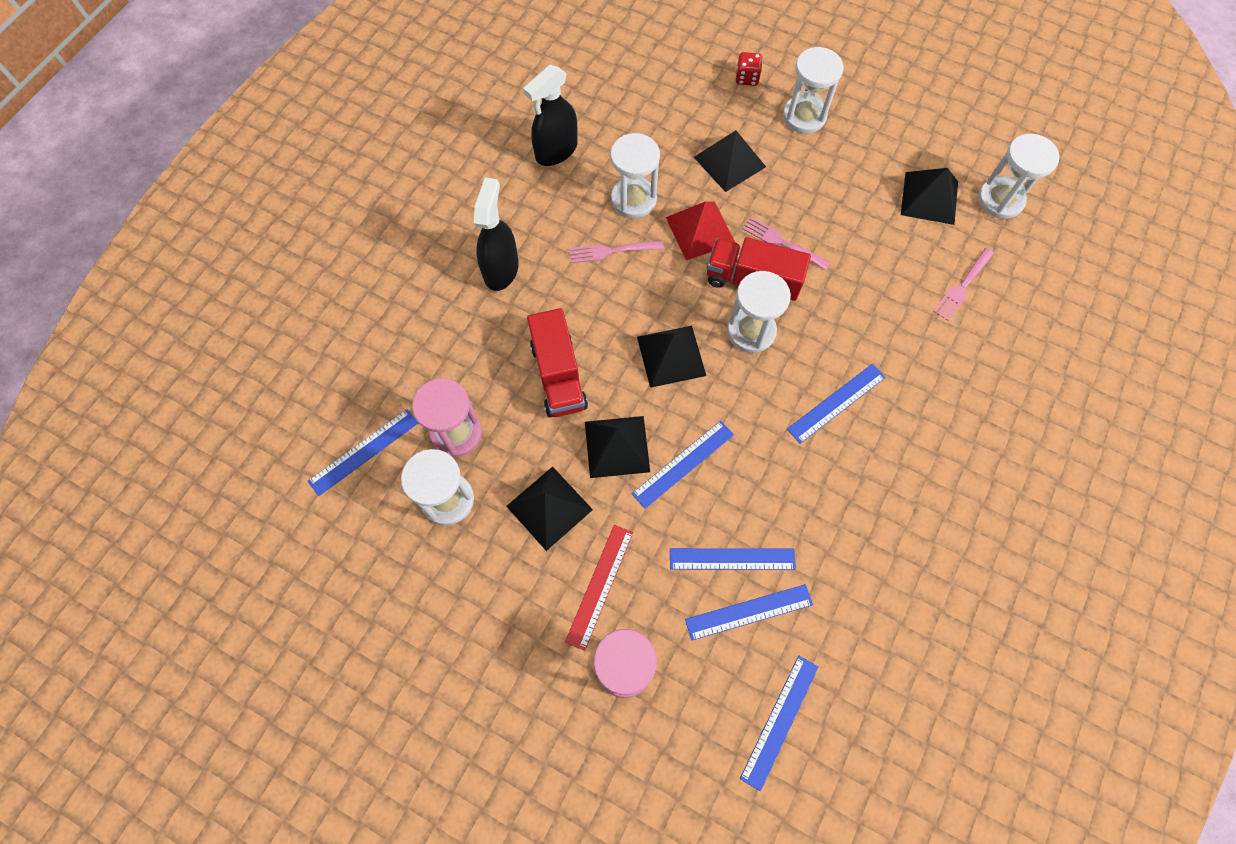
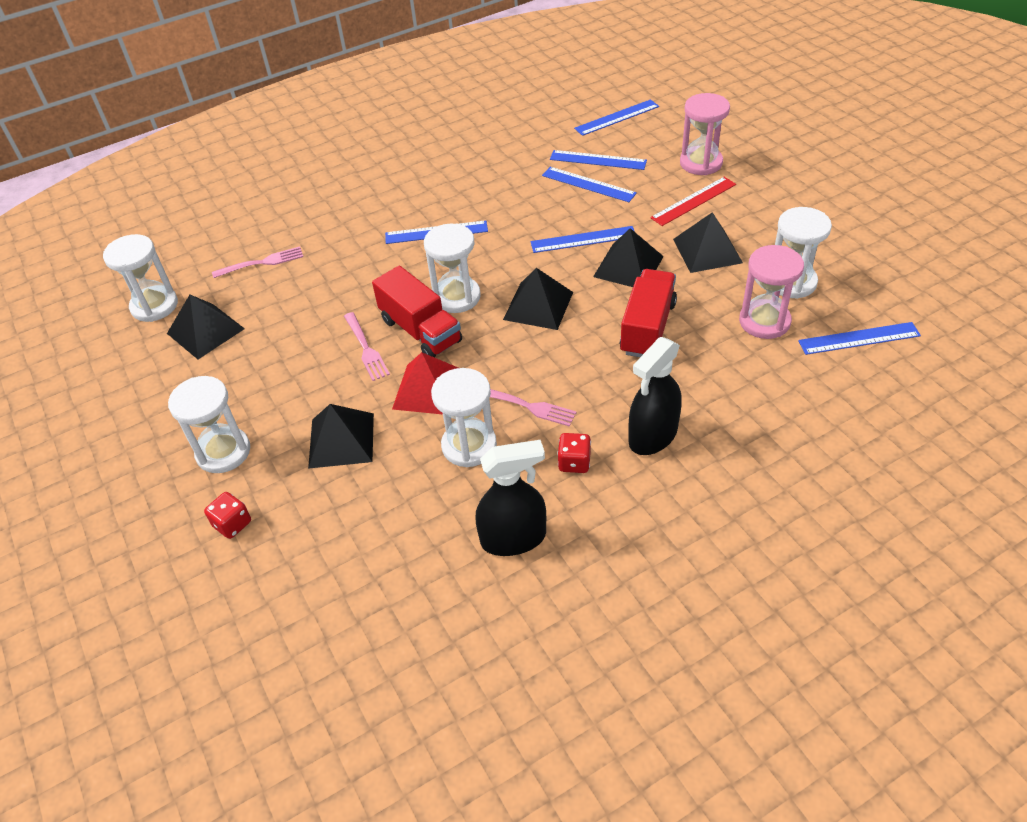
camera: 145 degrees left, 20 degrees down
(548, 221) = (574, 462): none -> red dice

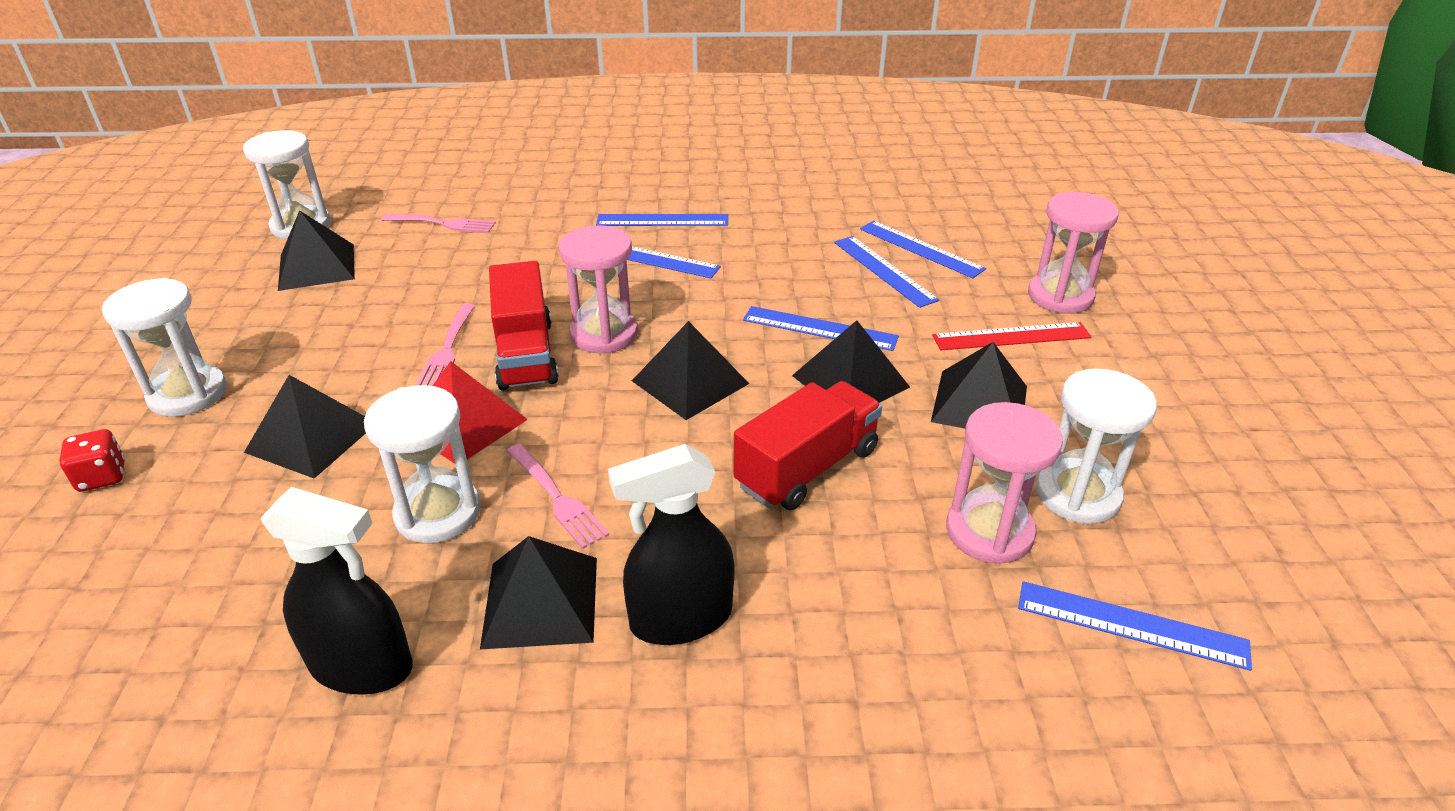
camera: 25 degrees right, 10 degrees down
(457, 297) = (604, 334): white hourglass -> pink hourglass
(574, 462) = (541, 601): red dice -> black pyramid
(617, 117) = (987, 212): blue ruler -> blue ruler (662, 220)

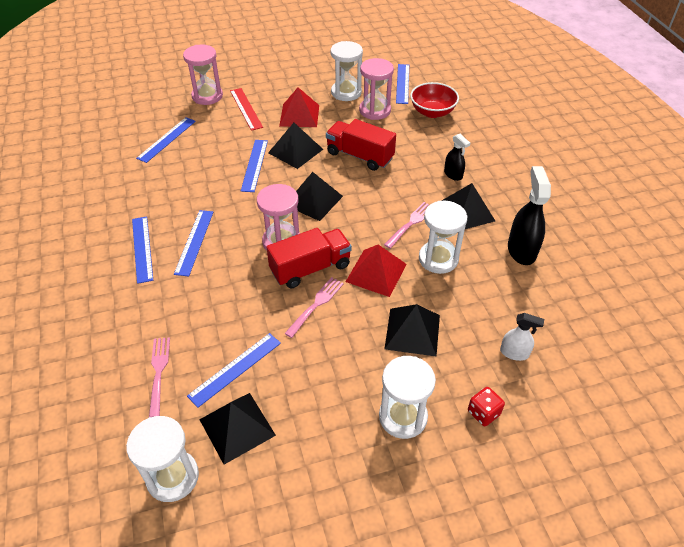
camera: 105 degrees left, 10 degrees up
(152, 553) = (514, 353): none -> white spray bottle
(447, 349) = (316, 305): pink fork -> pink fork turned 45 degrees counterclockwise
(680, 618) = (453, 174): black spray bottle -> black spray bottle, size x0.58
(884, 270) = (192, 150): blue ruler -> blue ruler (235, 369)
(971, 656) = (432, 112): none -> red bowl
(980, 403) = (299, 115): black pyramid -> red pyramid

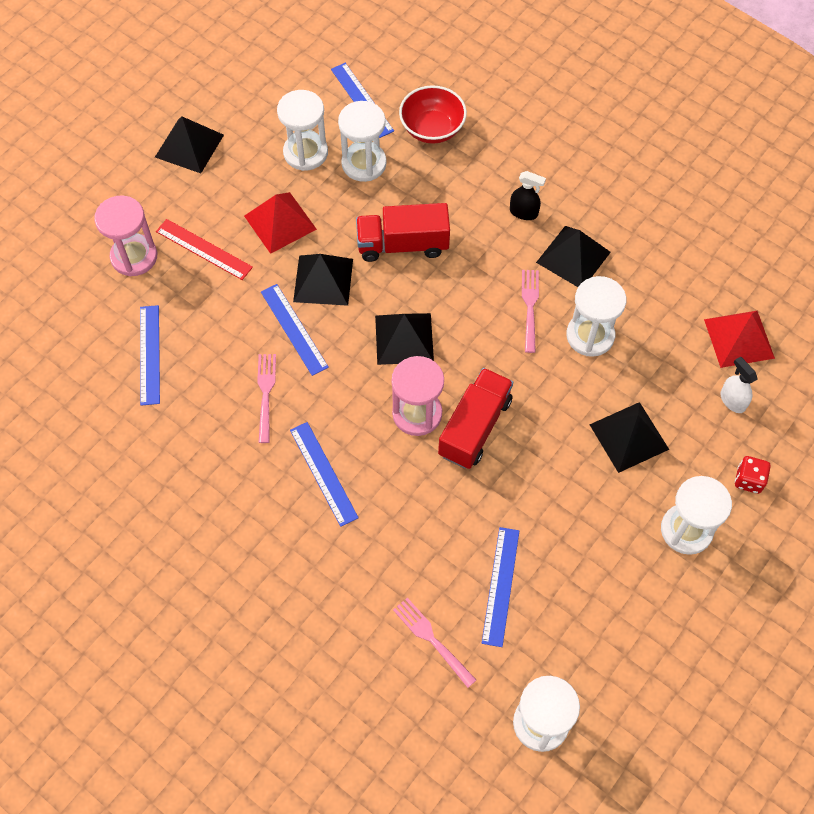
camera: 35 degrees left, 15 degrees up
(142, 248) = (274, 518): blue ruler -> none
(237, 427) = (554, 640): black pyramid -> black pyramid (189, 146)
(316, 305) = (516, 466): pink fork -> pink fork (266, 394)
(375, 110) = (364, 163): pink hourglass -> white hourglass
(376, 272) = (543, 391): red pyramid -> red pyramid (739, 338)
(514, 353) = (732, 400): white spray bottle -> white spray bottle turned 105 degrees counterclockwise
(521, 250) = (660, 275): black spray bottle -> none

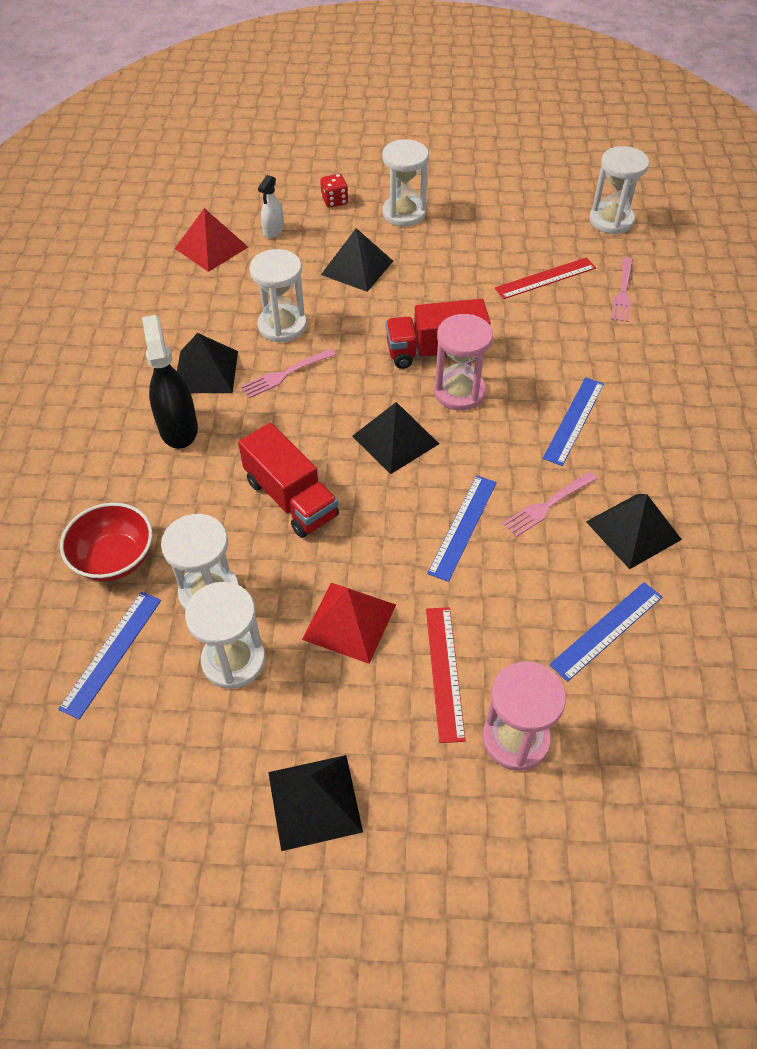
camera: 125 degrees left, 10 degrees down
(323, 280) = (387, 538): black pyramid -> black pyramid (633, 530)
(500, 586) = (545, 278): blue ruler -> red ruler
(524, 212) = (178, 428): black spray bottle -> black spray bottle, size x1.74

